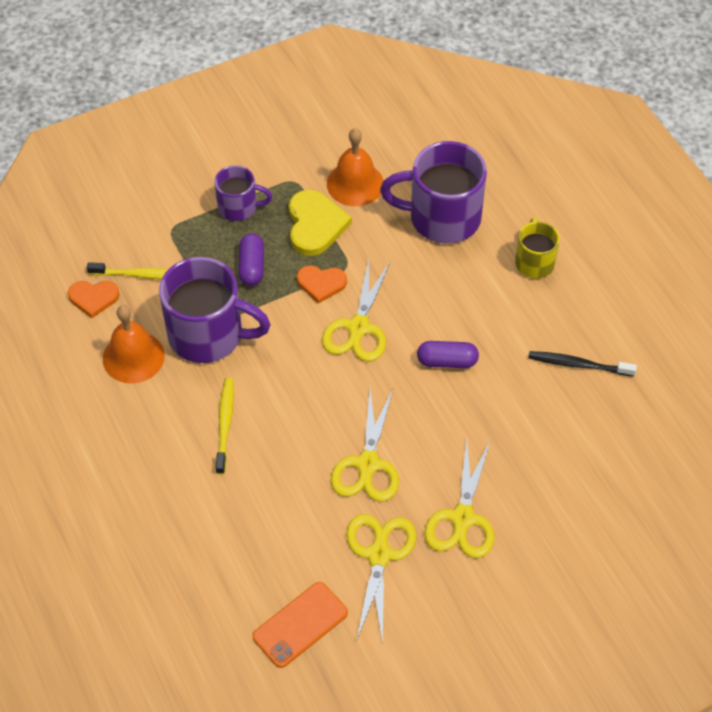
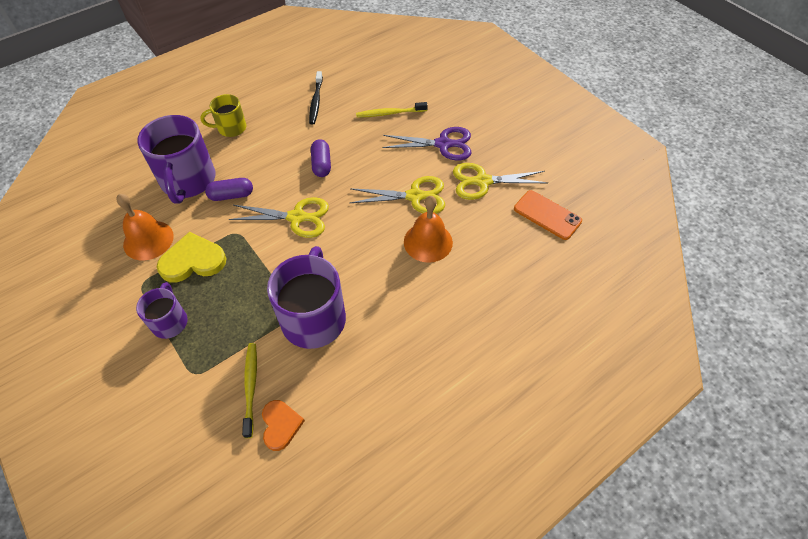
camera: 100 degrees left, 0 degrees up
(133, 357) = (344, 372): orange bell -> orange bell (428, 242)
(225, 425) = (400, 288): yellow toothbrush -> yellow toothbrush (390, 113)
(252, 267) = (239, 299): purple capsule -> purple capsule (231, 195)
(321, 284) = (255, 247): orange heart -> none
(462, 518) = (443, 144): yellow scissors -> purple scissors

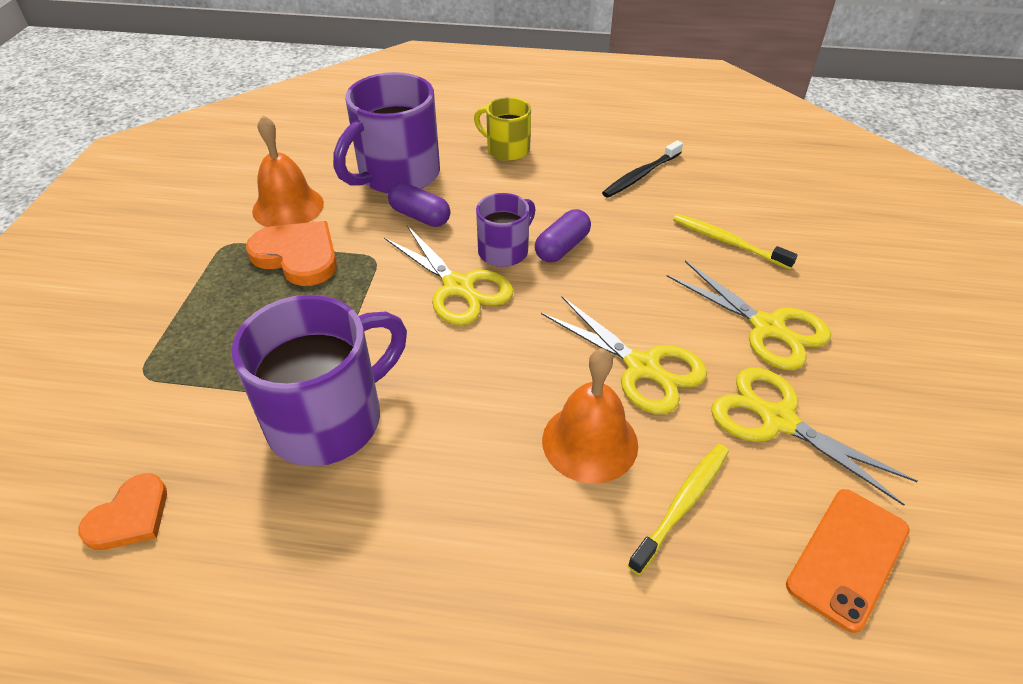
camera: 45 degrees right, 10 degrees down
(170, 321) = (197, 301): purple mug -> purple mug (504, 251)
(193, 261) = (297, 256): yellow heart -> orange heart
(251, 387) = (165, 440): yellow toothbrush -> yellow toothbrush (682, 505)
(443, 144) = (767, 327): purple scissors -> yellow scissors
(547, 215) = (848, 557): orange phone -> orange phone turned 45 degrees clockwise

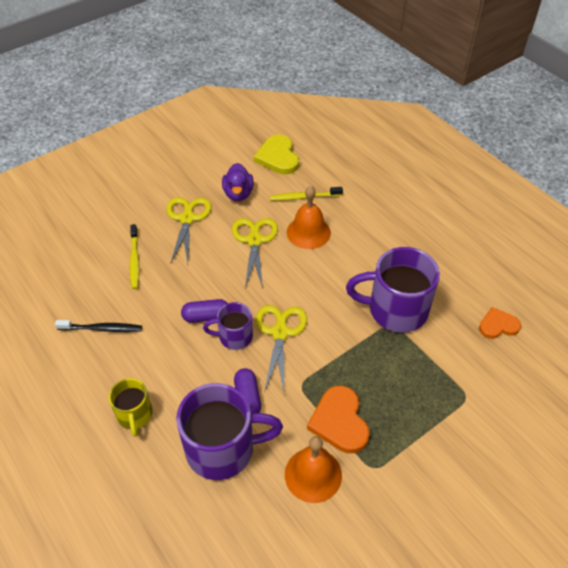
camera: 135 degrees left, 5 degrees up
(778, 420) = (238, 193): yellow scissors -> purple duck
(848, 557) = (278, 157): orange phone -> yellow heart

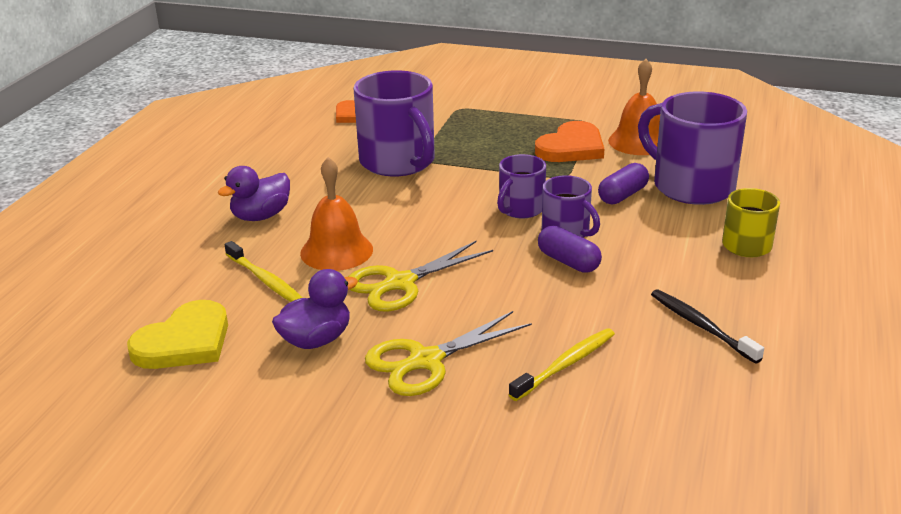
camera: 125 degrees left, 20 degrees down
(280, 333) = (520, 209): yellow scissors -> purple mug
(374, 220) = (261, 216): none -> purple duck

